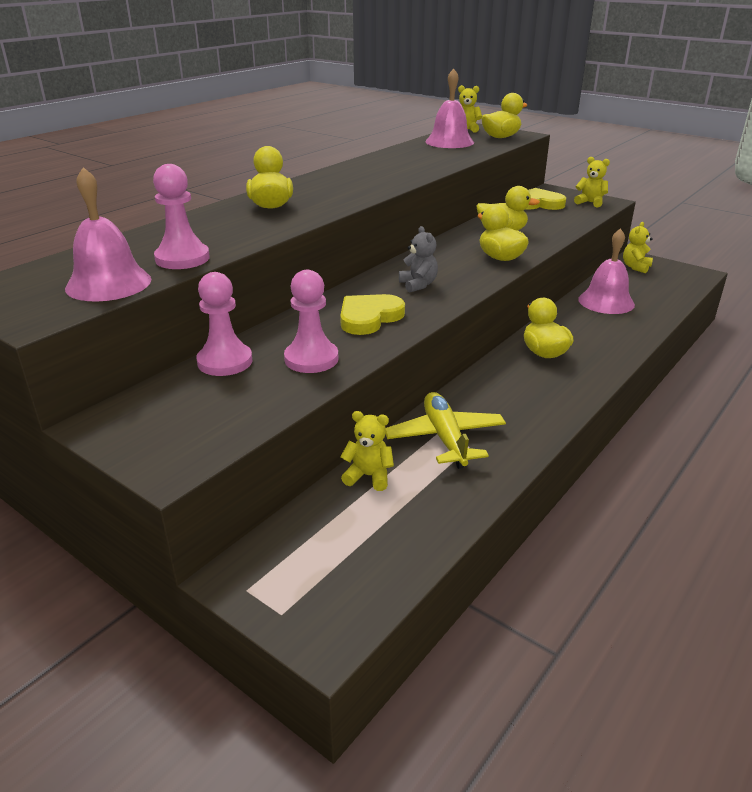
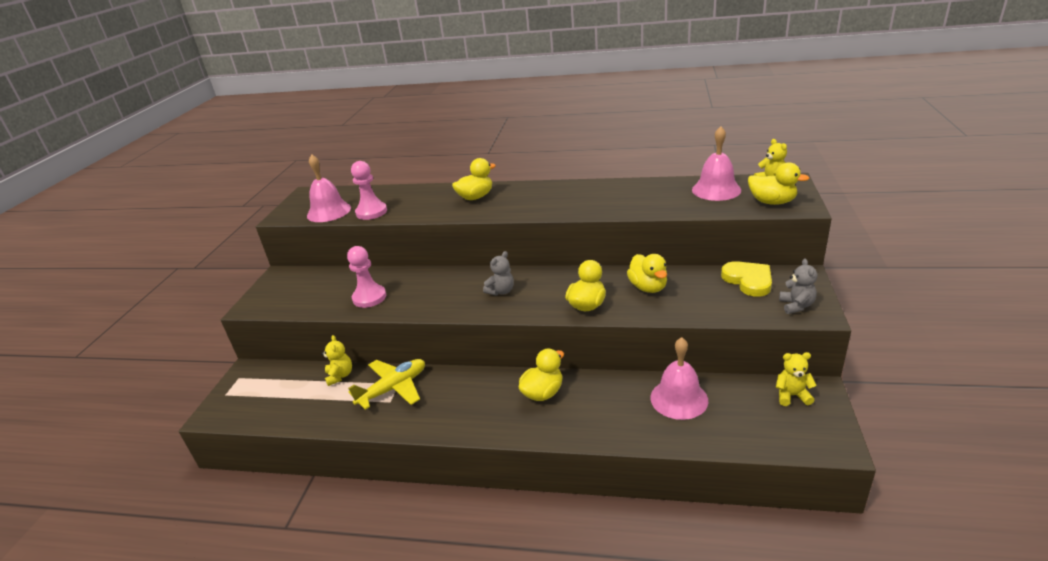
camera: 65 degrees right, 0 degrees up
(225, 362) = (352, 276): pink pawn -> none
(369, 317) = (435, 294): yellow heart -> none
(590, 203) = (796, 306): yellow teddy bear -> grey teddy bear

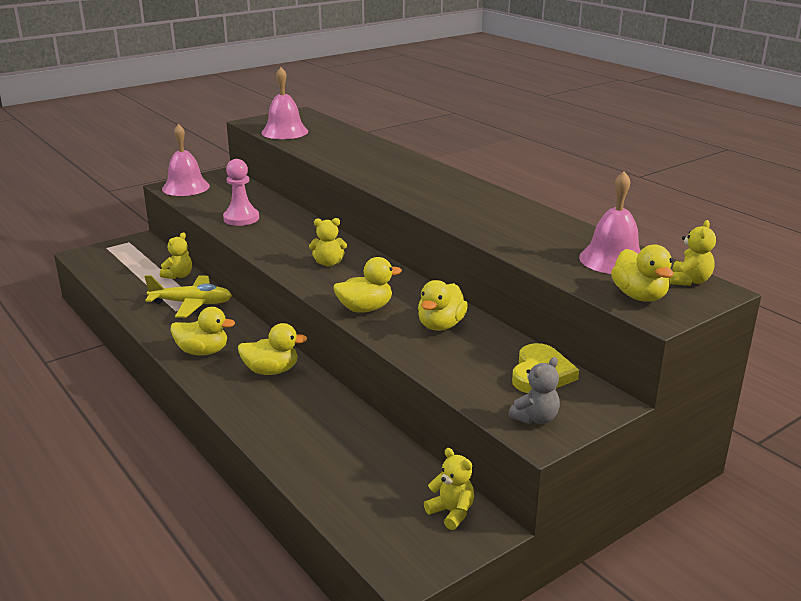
camera: 40 degrees right, 5 degrees down
(371, 212) = (308, 145): pink pawn -> none
(475, 197) = (399, 168): yellow duck -> yellow duck (203, 352)
(501, 291) = (328, 263): grey teddy bear -> yellow teddy bear
(679, 399) = (355, 444): pink bell -> pink bell (186, 187)

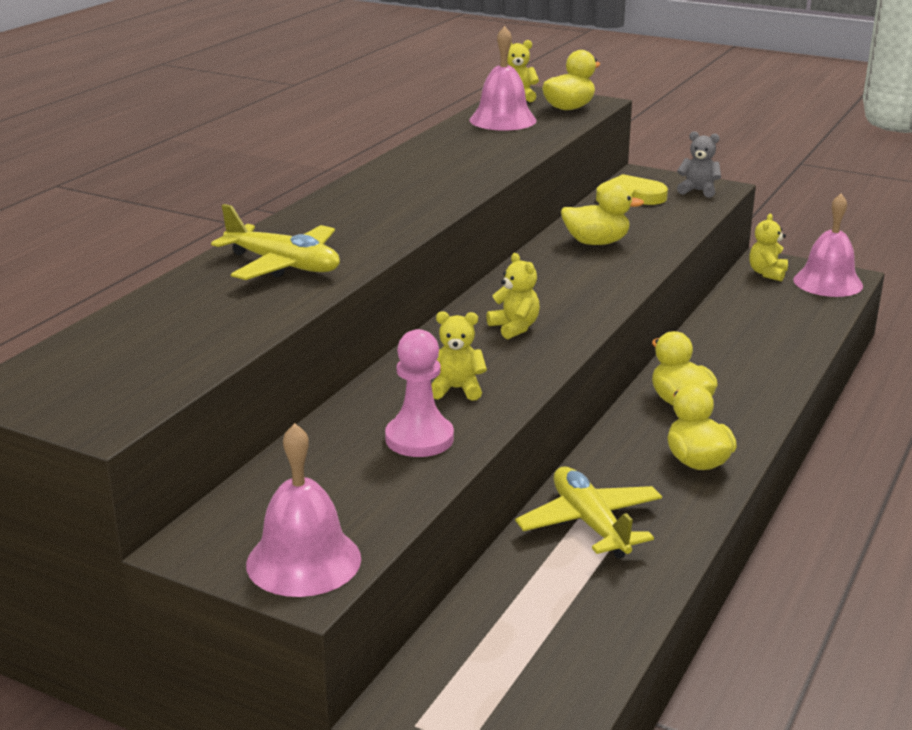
camera: 115 degrees left, 0 degrees up
(178, 276) = (512, 579): yellow teddy bear -> yellow teddy bear (456, 389)
(284, 132) = (166, 366): pink bell -> pink bell (828, 282)
(365, 309) = (606, 281): yellow duck -> none
(368, 158) = (283, 265): none -> yellow plane

